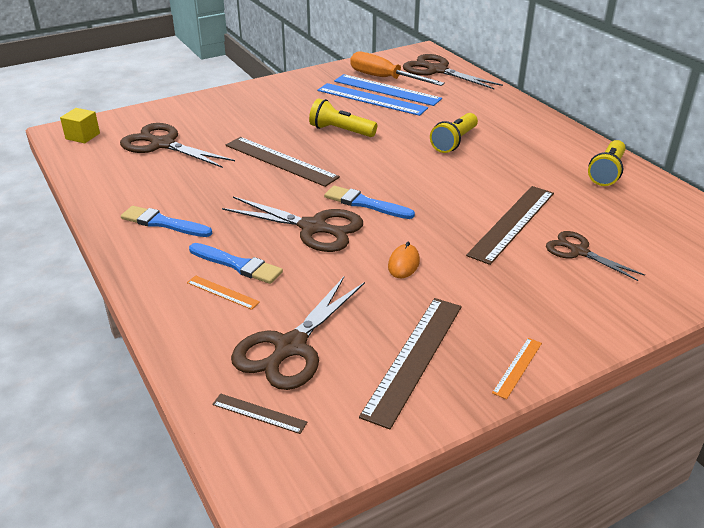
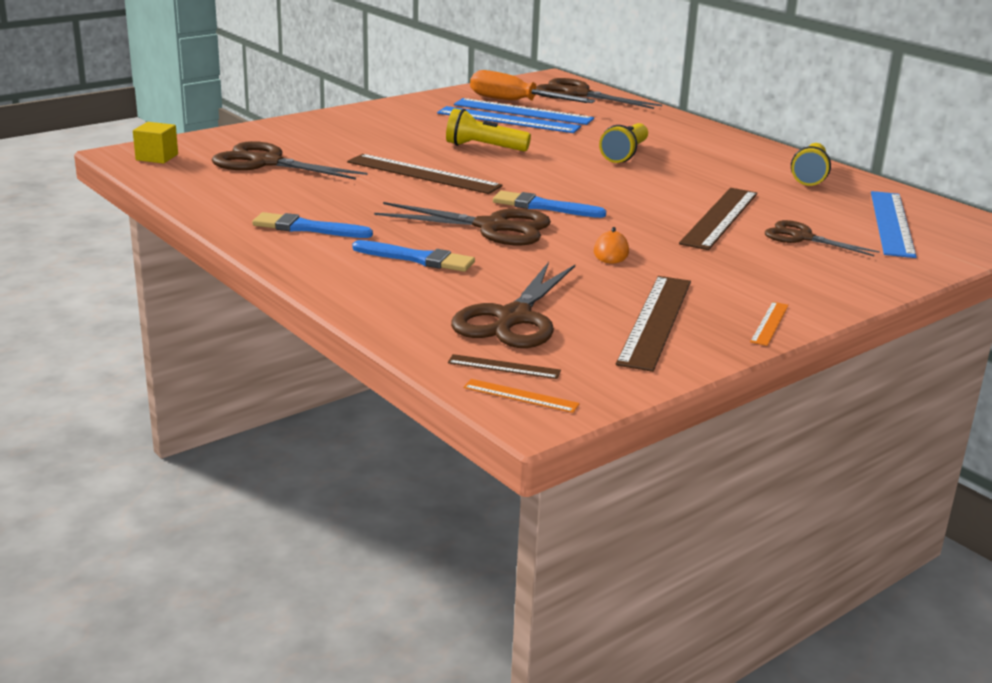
camera: 10 degrees left, 10 degrees down
(222, 292) = (412, 280): orange ruler -> orange ruler (520, 396)
(666, 236) = (892, 223): none -> blue ruler

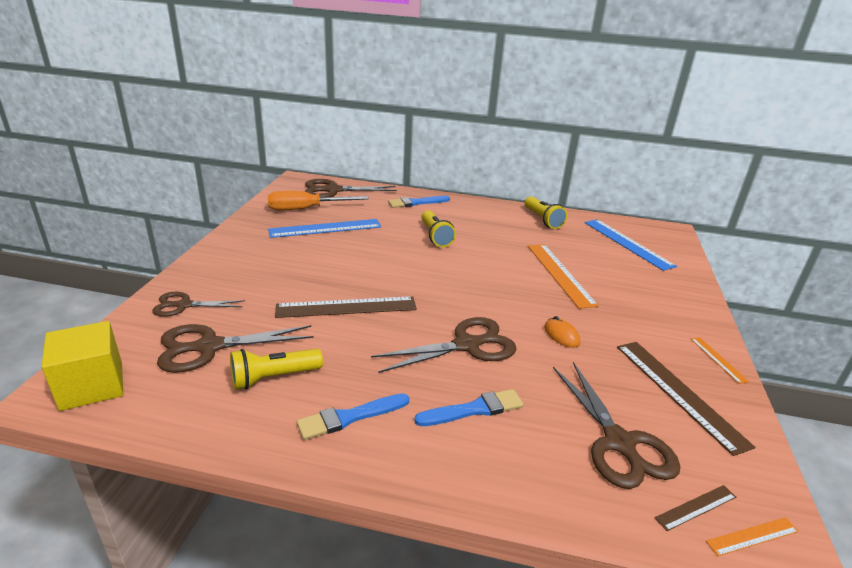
camera: 40 degrees left, 5 degrees up
(157, 157) = (92, 386): yellow cube -> yellow cube, size x1.69
(484, 147) = (348, 262): yellow flashlight -> yellow flashlight (274, 378)
(523, 112) = (323, 217): blue ruler -> none
(543, 206) = (464, 307): blue brush -> blue brush (416, 203)
(720, 218) = (560, 274): brown ruler -> orange ruler
(802, 237) = (615, 273): brown scissors -> brown scissors (184, 305)

